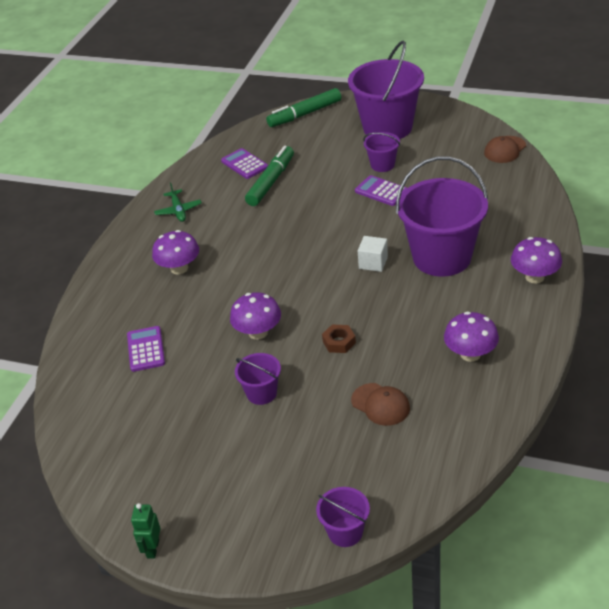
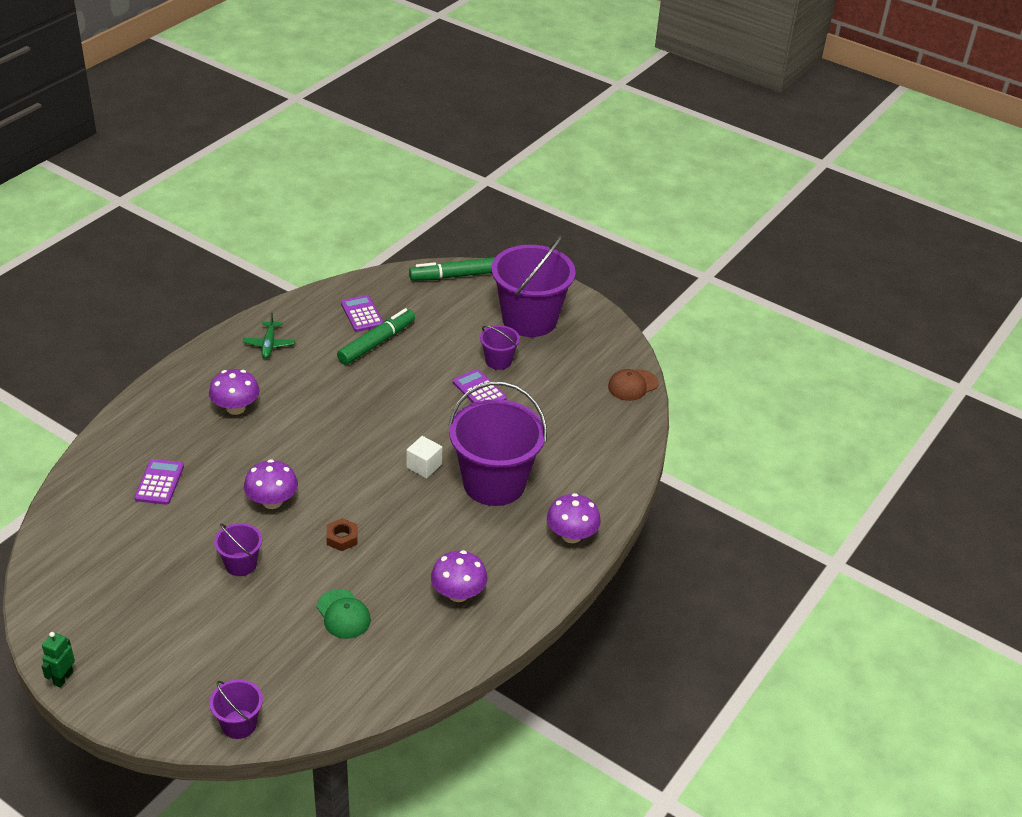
camera: 10 degrees right, 0 degrees up
(380, 404) = (343, 614): brown cap -> green cap

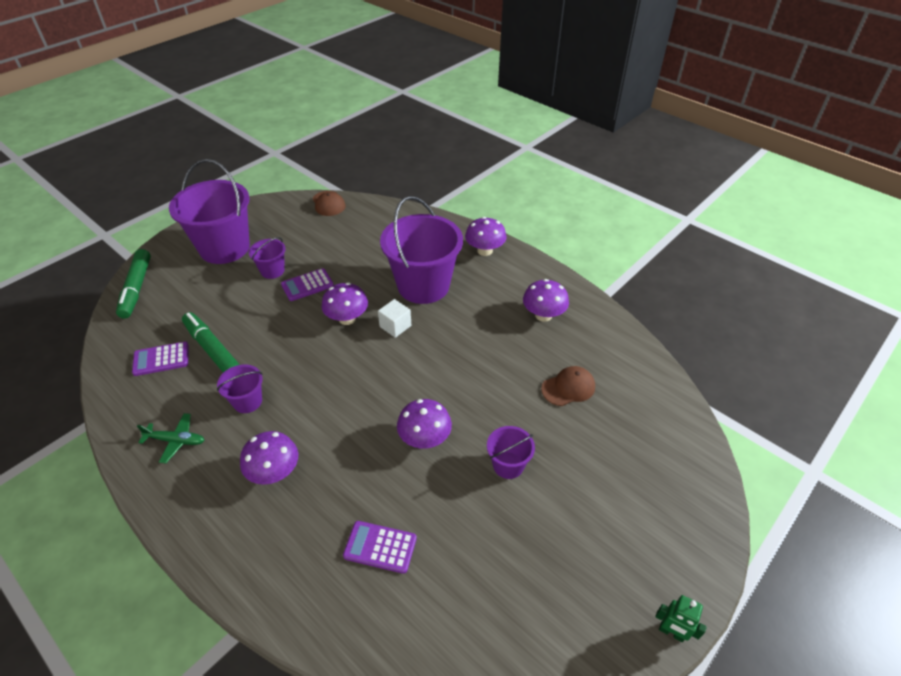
camera: 80 degrees left, 5 degrees up
(239, 724) = (698, 465): purple bucket -> purple bucket (247, 401)
(342, 538) = (478, 386): brown nut -> none
(343, 614) = (568, 388): green cap -> brown cap
(431, 427) = (347, 318): none -> purple mushroom

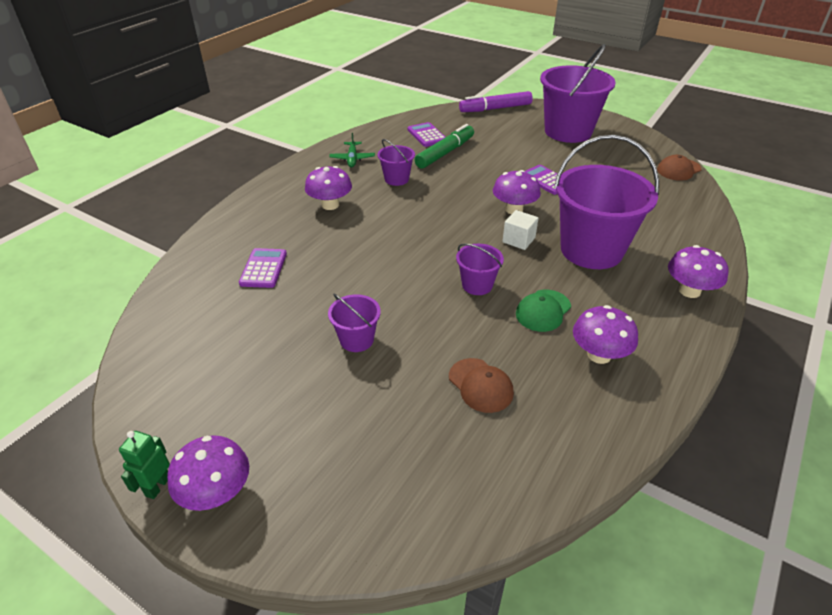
camera: 80 degrees right, 5 degrees down
(136, 288) = (495, 109): green marker -> purple marker
(272, 271) = (554, 159): purple bucket -> purple bucket (477, 285)
(425, 439) = (378, 278): purple mushroom -> purple mushroom (216, 493)
(492, 333) = (543, 311): none -> green cap

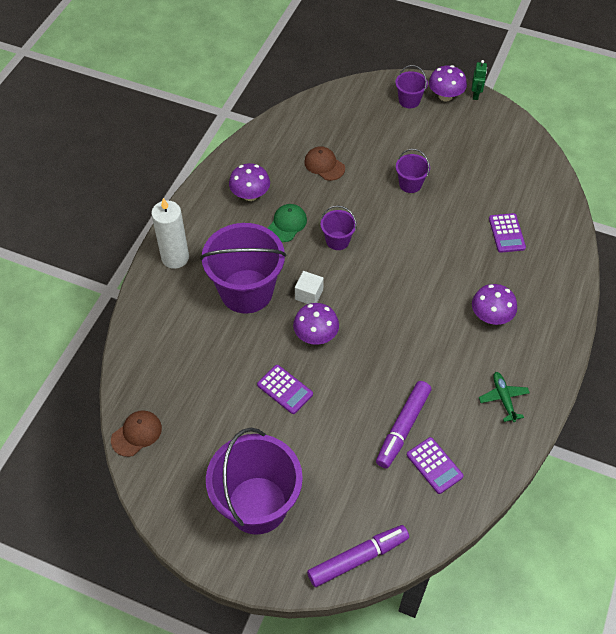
camera: 170 degrees right, 15 degrees up
(396, 179) = (442, 367): purple bucket -> purple bucket (409, 100)
(445, 153) = (403, 427): green marker -> purple marker
(689, 291) = (175, 258): purple mushroom -> white candle

